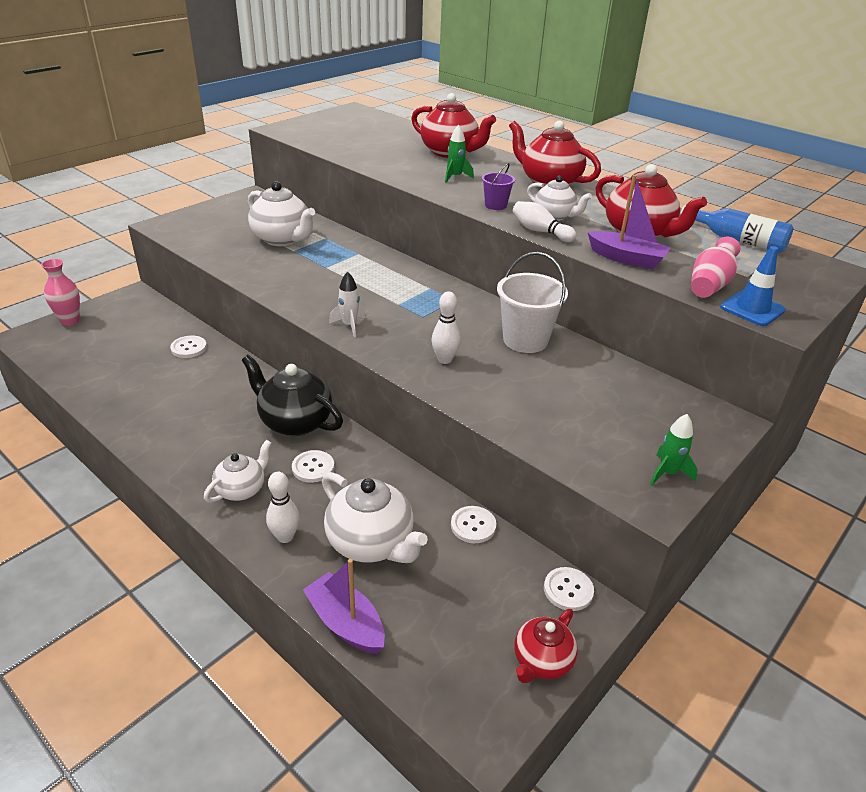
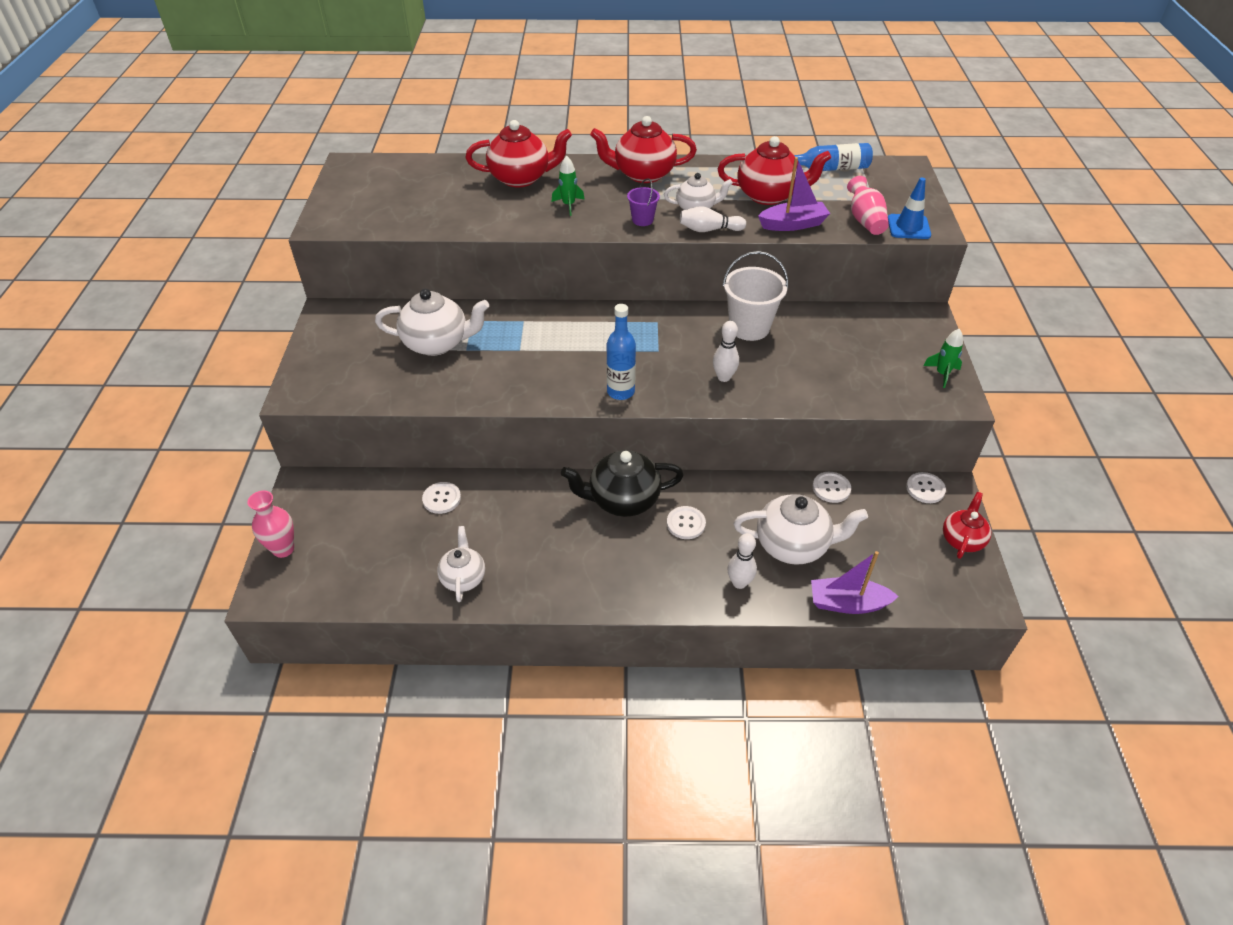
camera: 40 degrees left, 10 degrees up
(241, 489) = (664, 575): white teapot -> white teapot (463, 578)
(349, 325) = (620, 392): white rocket -> blue bottle
(541, 661) = (962, 539): red teapot -> red teapot turned 150 degrees counterclockwise

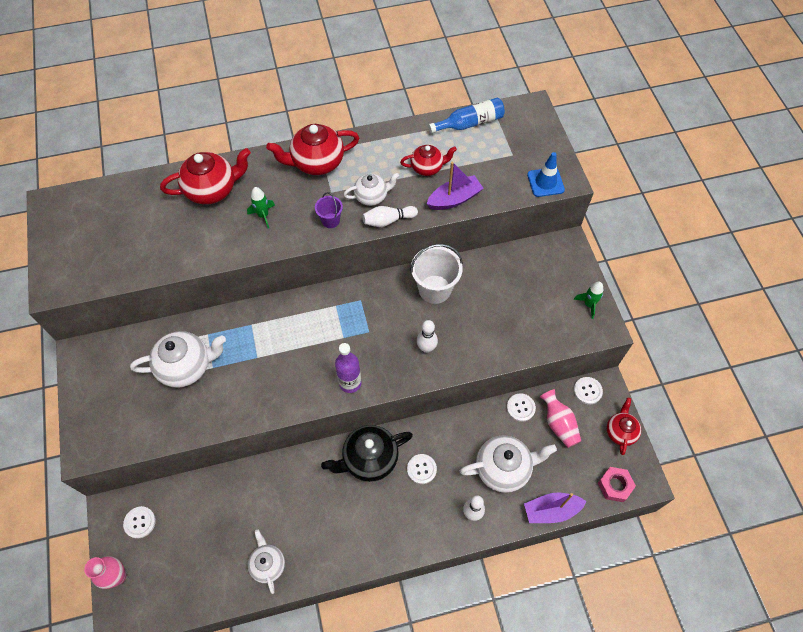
camera: 15 degrees left, 15 degrees up
(441, 499) = (228, 494): white button -> white button (140, 522)
(620, 392) = (350, 383): blue bottle -> purple bottle
(768, 195) = (427, 167): red teapot -> red teapot, size x0.61
(865, 220) = (510, 182): pink vase -> pink vase (558, 424)
(943, 595) = (615, 485): none -> pink nut

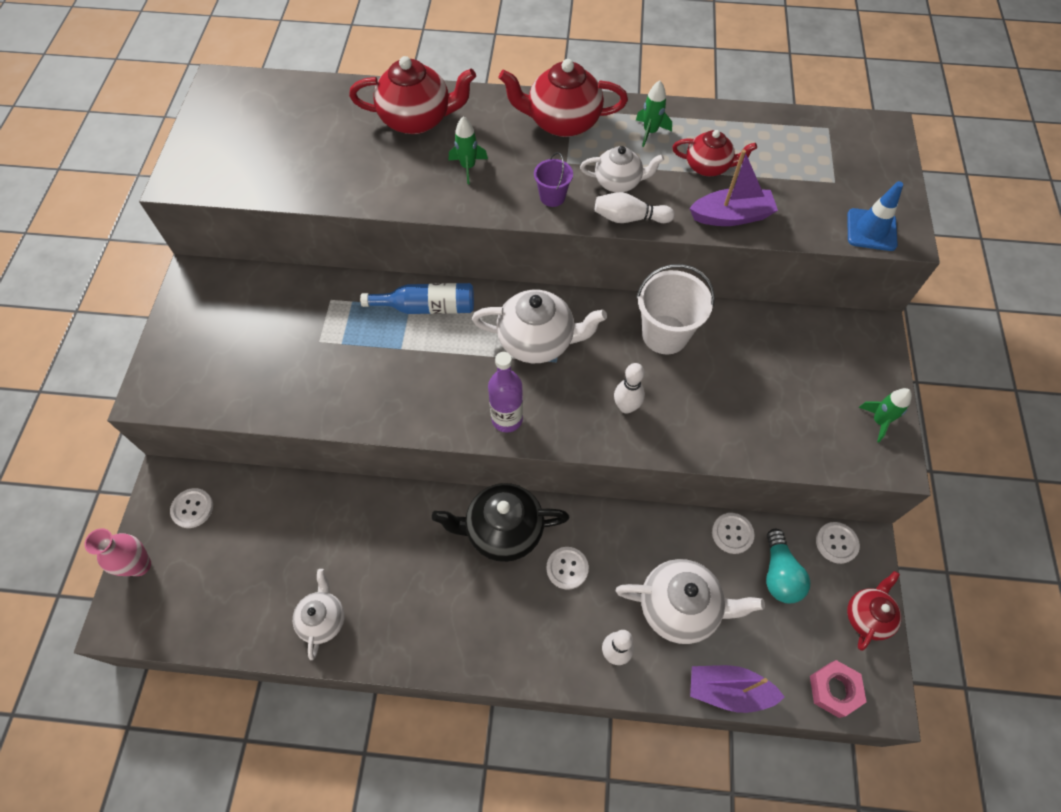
camera: 20 degrees right, 0 degrees up
(186, 366) = (310, 332): white teapot -> white teapot (537, 341)
(380, 153) = (650, 132): none -> green rocket
(469, 123) = (787, 127): blue bottle -> blue bottle (427, 307)
(558, 424) = (779, 574): pink vase -> turquoise light bulb

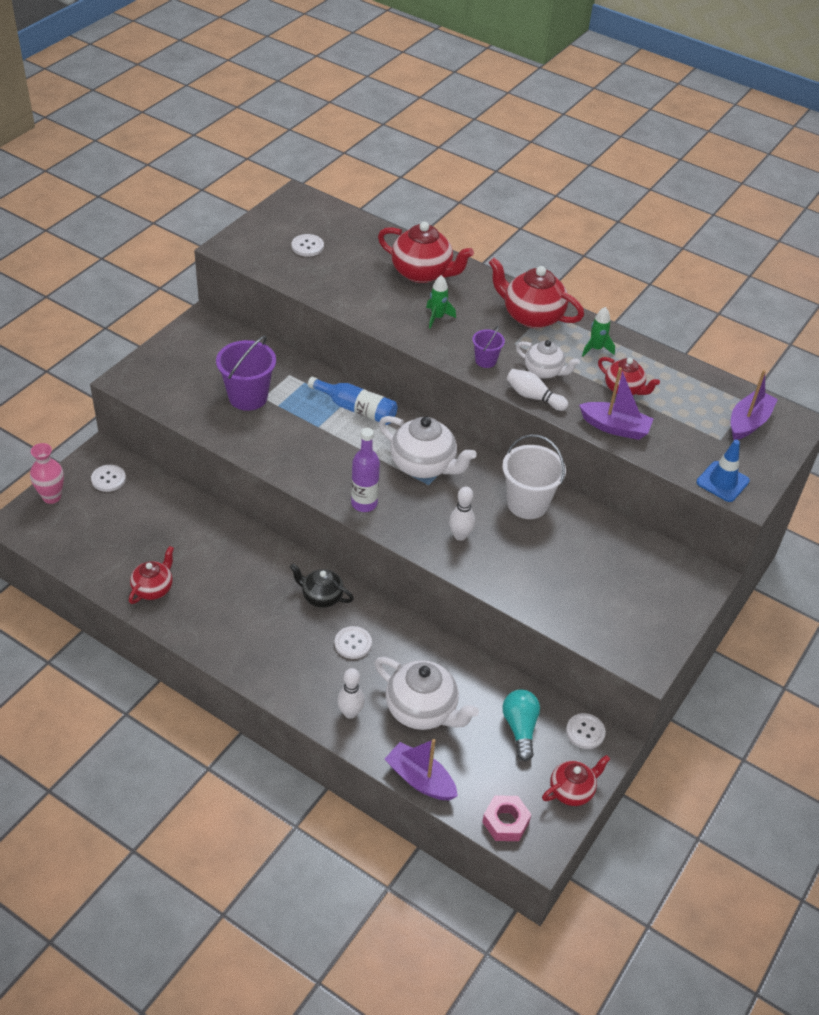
camera: 25 degrees right, 15 degrees down
(302, 349) = (248, 397): none -> purple bucket
(323, 619) = (153, 589): white teapot -> red teapot
(503, 530) = (321, 597): black teapot -> black teapot, size x0.61
(732, 533) = (502, 684): white button -> white button (307, 246)
(779, 574) = (520, 728): turquoise light bulb -> turquoise light bulb turned 150 degrees clockwise
(845, 150) = (748, 422): none -> purple boat
(879, 421) = (658, 635): green rocket -> none

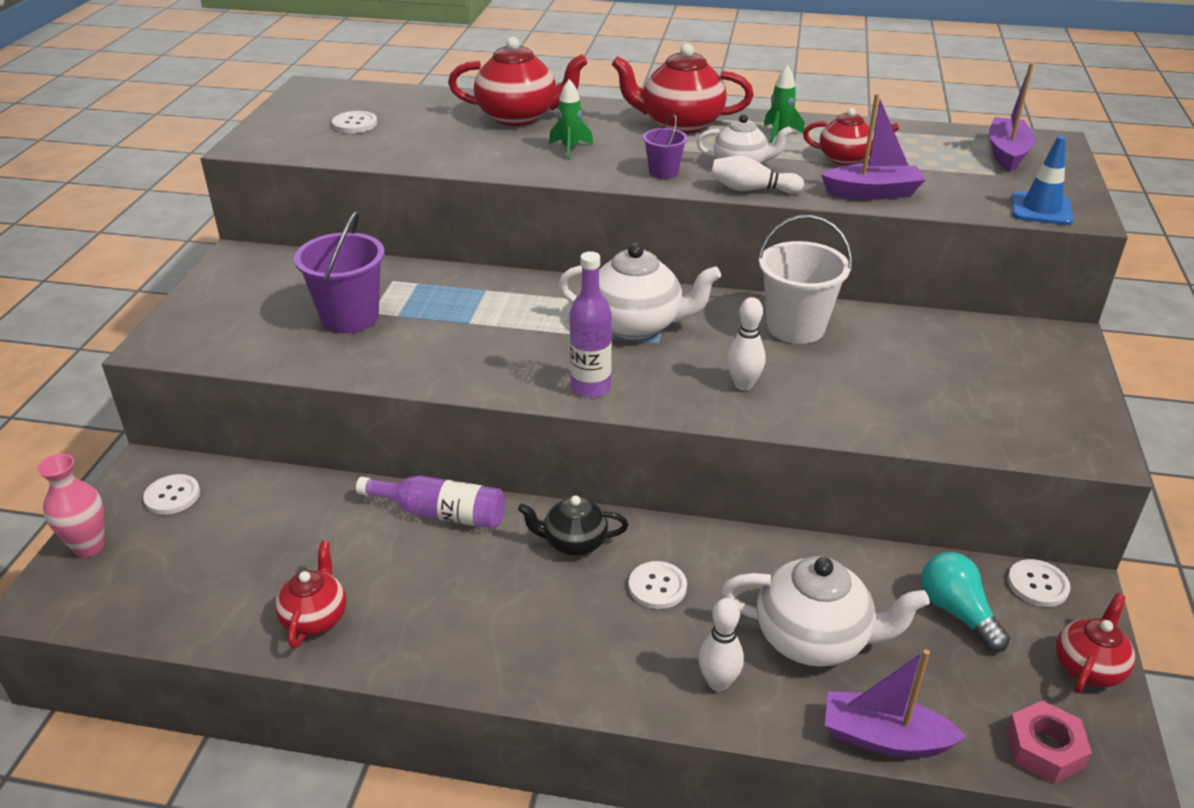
camera: 20 degrees left, 10 degrees down
(254, 547) = (440, 513): none -> purple bottle
(356, 409) = (506, 292): blue bottle -> none

